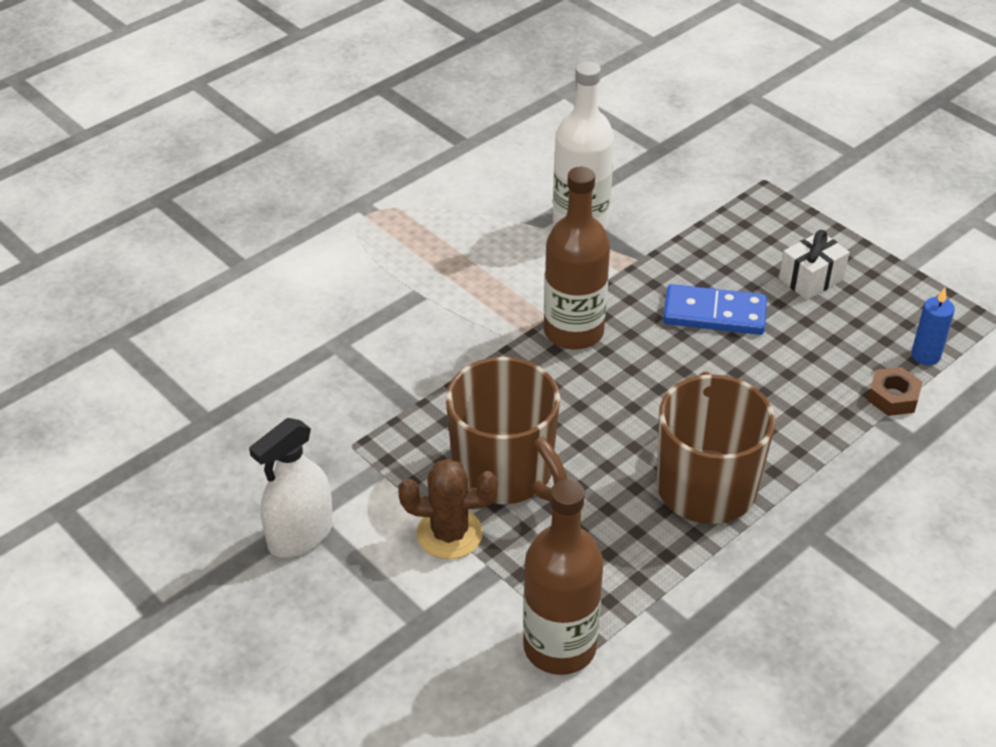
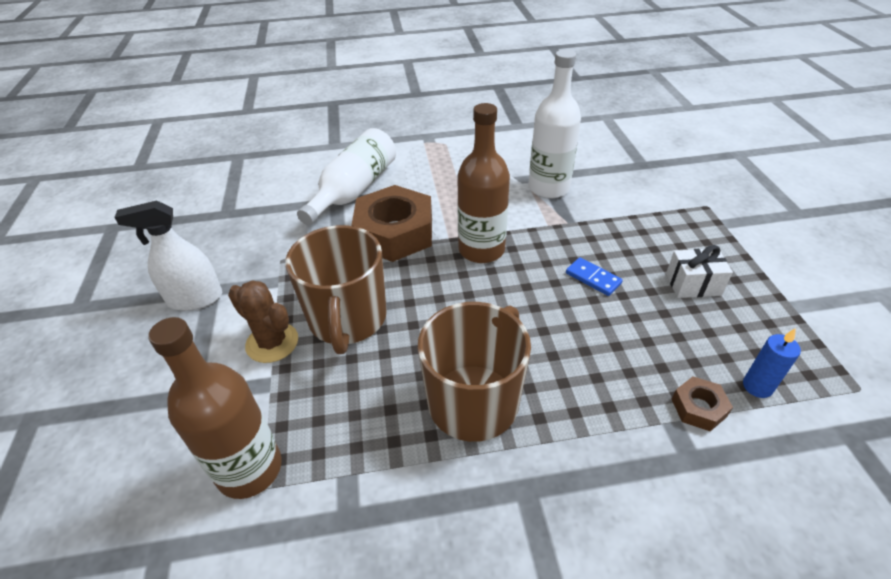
camera: 35 degrees right, 0 degrees up
(344, 319) = (354, 190): none -> white bottle
(455, 353) = (395, 233): none -> brown nut
(714, 314) = (593, 278): blue domino -> blue domino, size x0.61

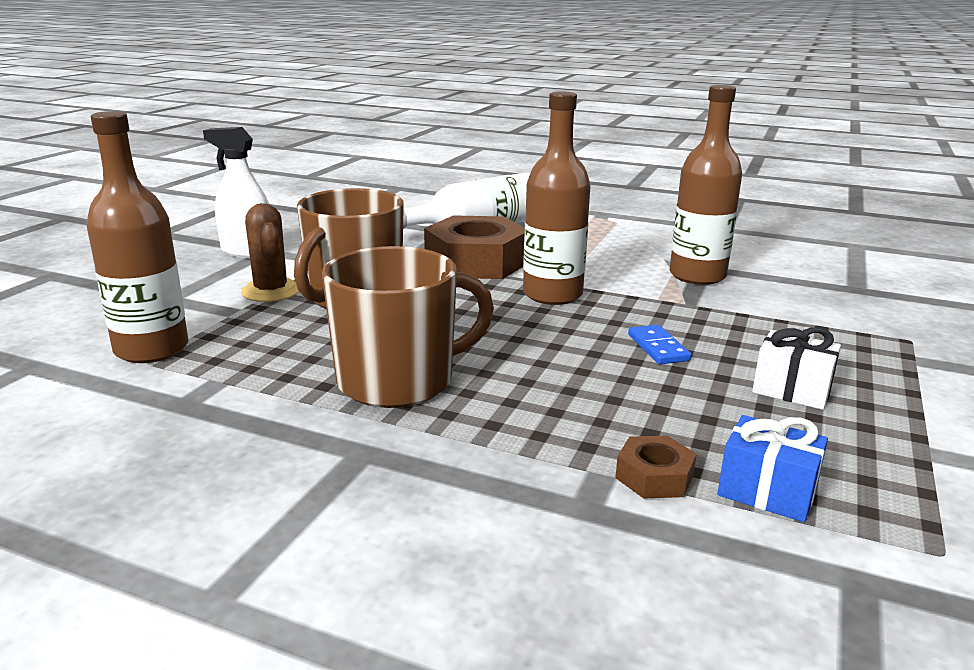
camera: 30 degrees right, 20 degrees down
(548, 188) = (697, 276): white bottle -> brown bottle
(757, 386) = (767, 491): blue candle -> blue gift

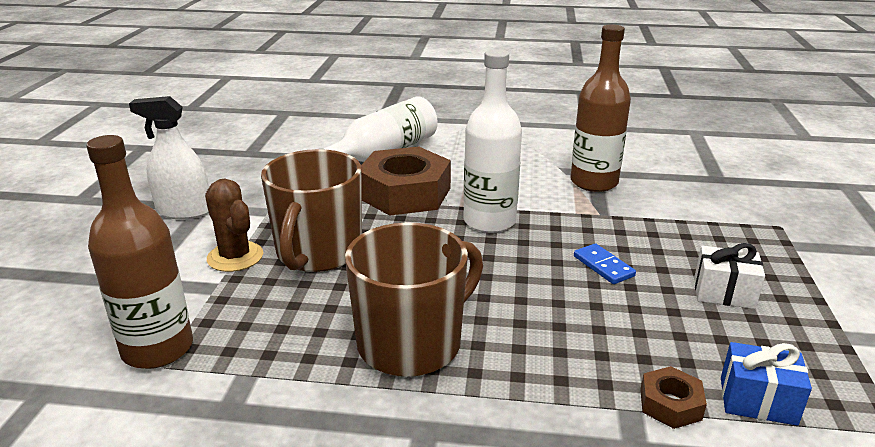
camera: 15 degrees left, 5 degrees up
(552, 295) = (489, 221): brown bottle -> white bottle

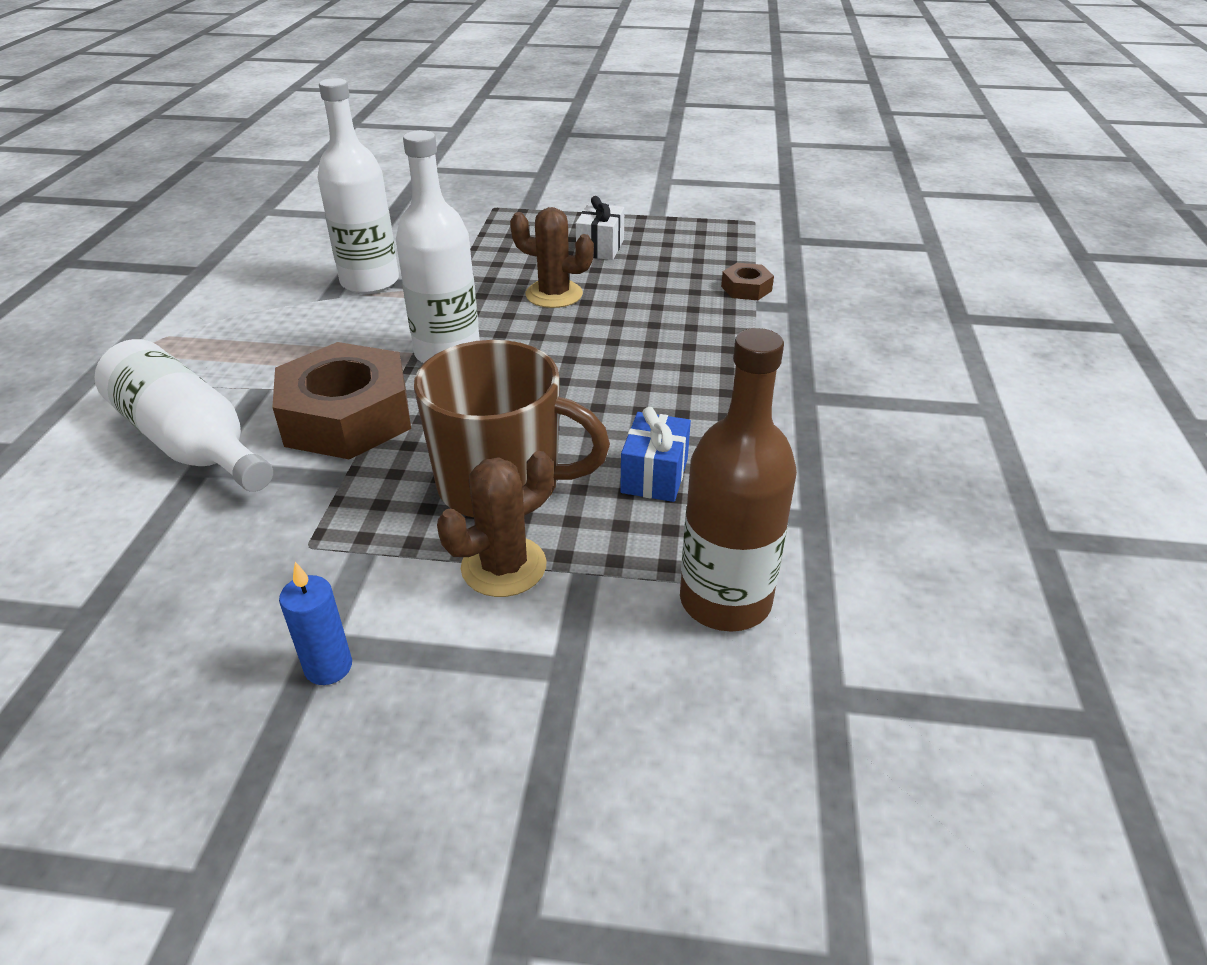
camera: 90 degrees left, 10 degrees up
(184, 211) = (328, 667): white spray bottle -> blue candle
(412, 343) = (689, 405): brown mug -> none
(594, 182) = (370, 282): brown bottle -> white bottle
(603, 266) = (554, 294): blue domino -> brown cactus
(757, 401) = (734, 257): blue gift -> blue gift (654, 475)

